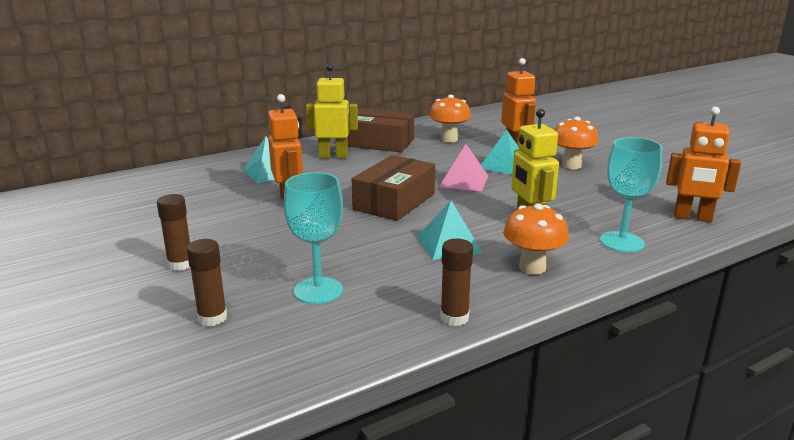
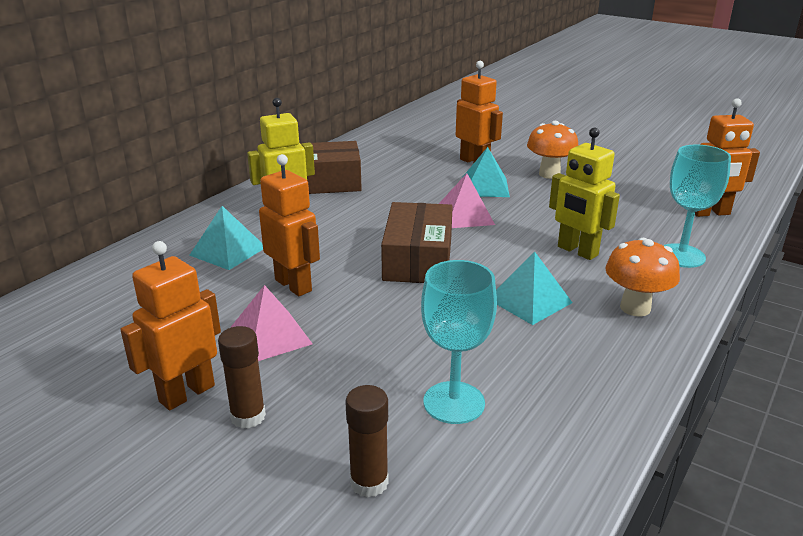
camera: 25 degrees left, 5 degrees up
(159, 243) = (186, 393): none -> orange robot
(241, 225) = (270, 336): none -> pink pyramid
(449, 139) = (396, 164): orange mushroom -> none
(454, 318) = (626, 392): brown glue stick -> none

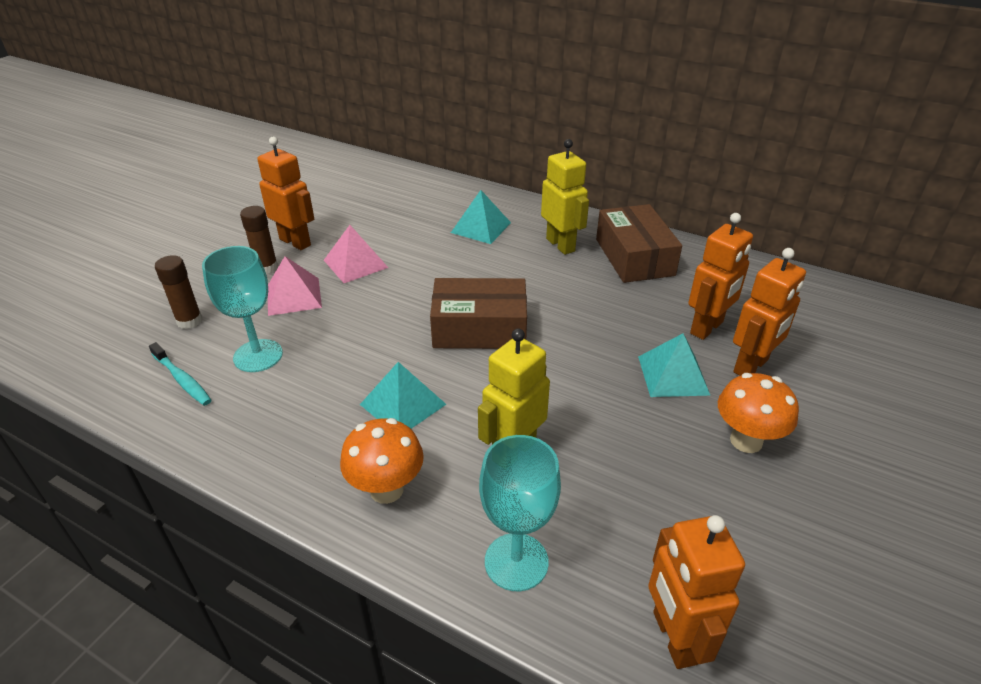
camera: 85 degrees right, 10 degrees up
(294, 285) = (428, 265): orange robot -> orange robot (707, 328)
(464, 215) = (585, 358): pink pyramid -> pink pyramid (294, 296)
(501, 466) = (182, 379): none -> turquoise toothbrush

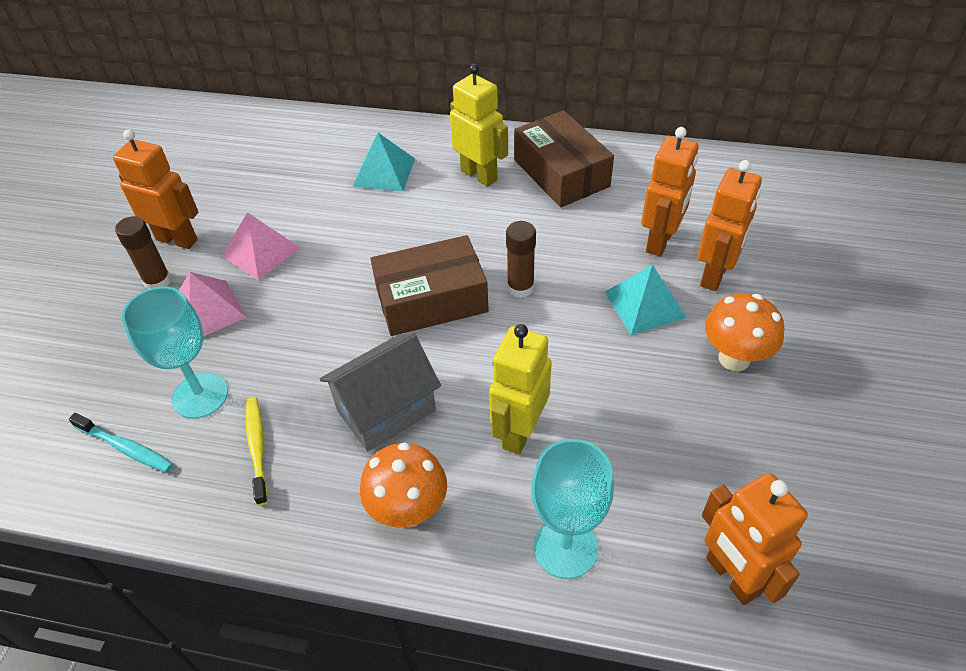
camera: 15 degrees left, 10 degrees up
(189, 321) = (98, 373): brown glue stick -> brown glue stick (520, 287)
(283, 406) = (257, 448): none -> yellow toothbrush
(403, 404) = (386, 410): turquoise pyramid -> grey house

